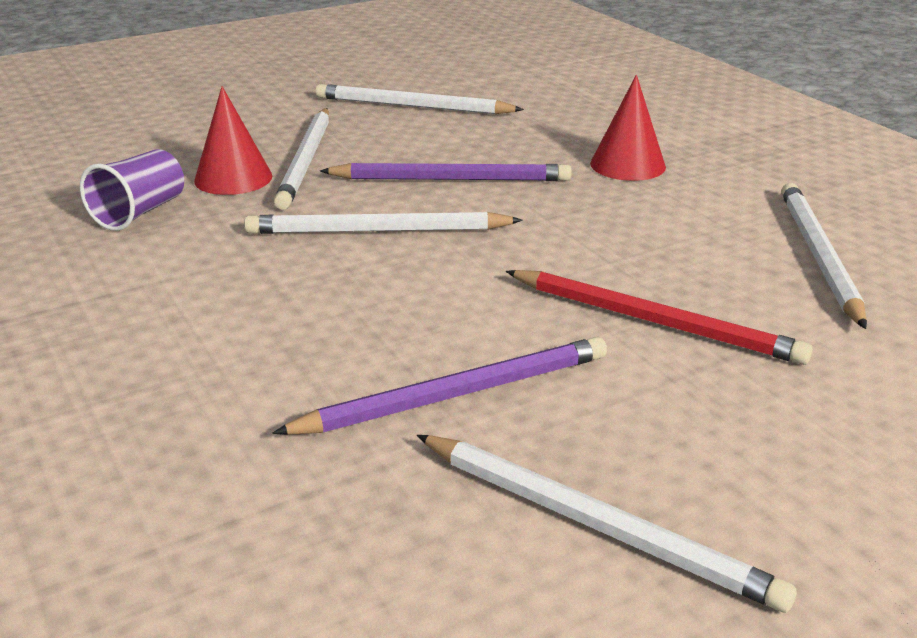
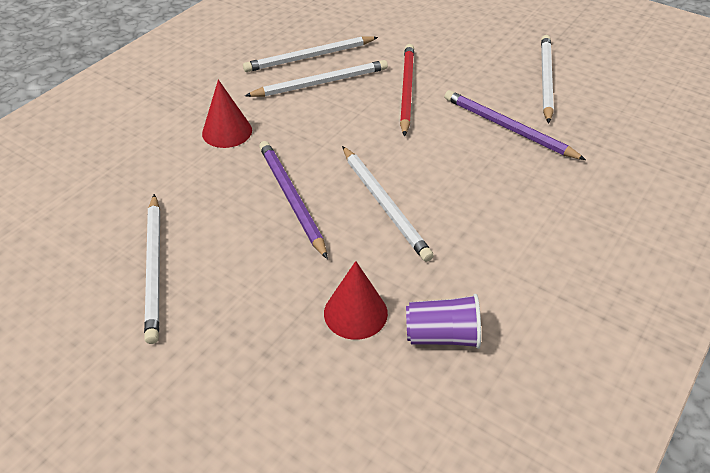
camera: 115 degrees left, 15 degrees up
(306, 161) = (301, 285): white pencil -> white pencil (321, 83)

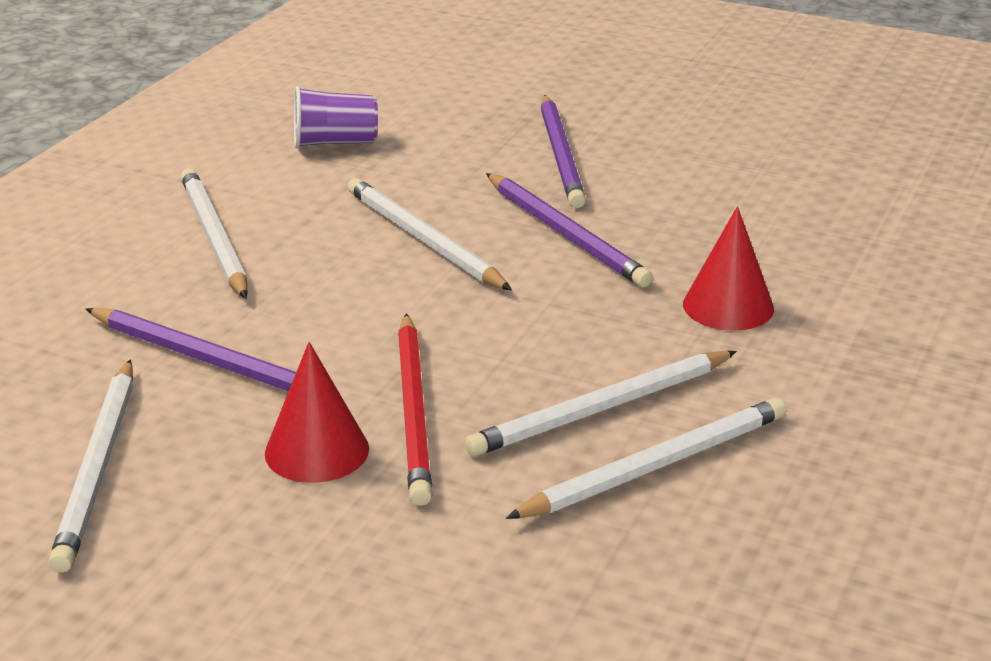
camera: 170 degrees right, 15 degrees down
(154, 268) = (701, 160): white pencil -> white pencil (214, 237)
(258, 290) = (561, 155): none -> purple pencil
(355, 313) = (438, 149): red cone -> red cone (317, 451)

